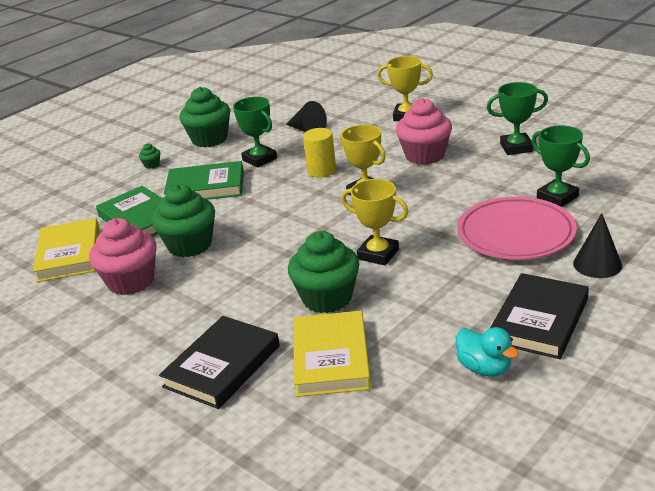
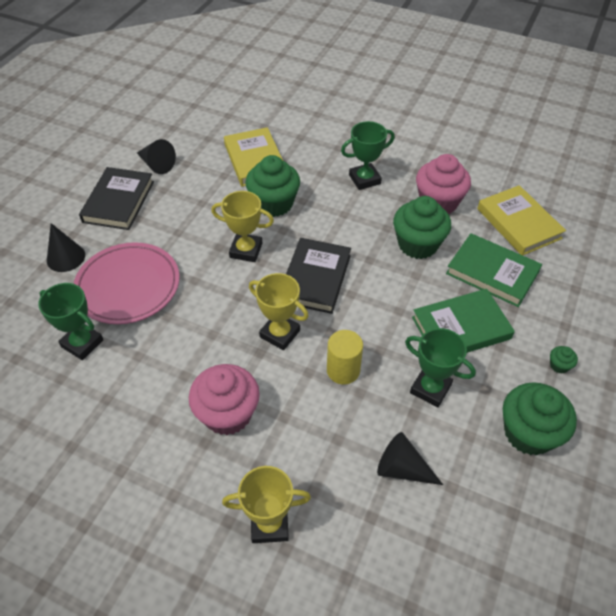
camera: 160 degrees right, 20 degrees up
(222, 366) = (323, 147): black book -> black book (315, 278)
(484, 368) = (157, 164): turquoise duck -> black cone
(516, 147) = (115, 441): green trophy -> green trophy (364, 179)

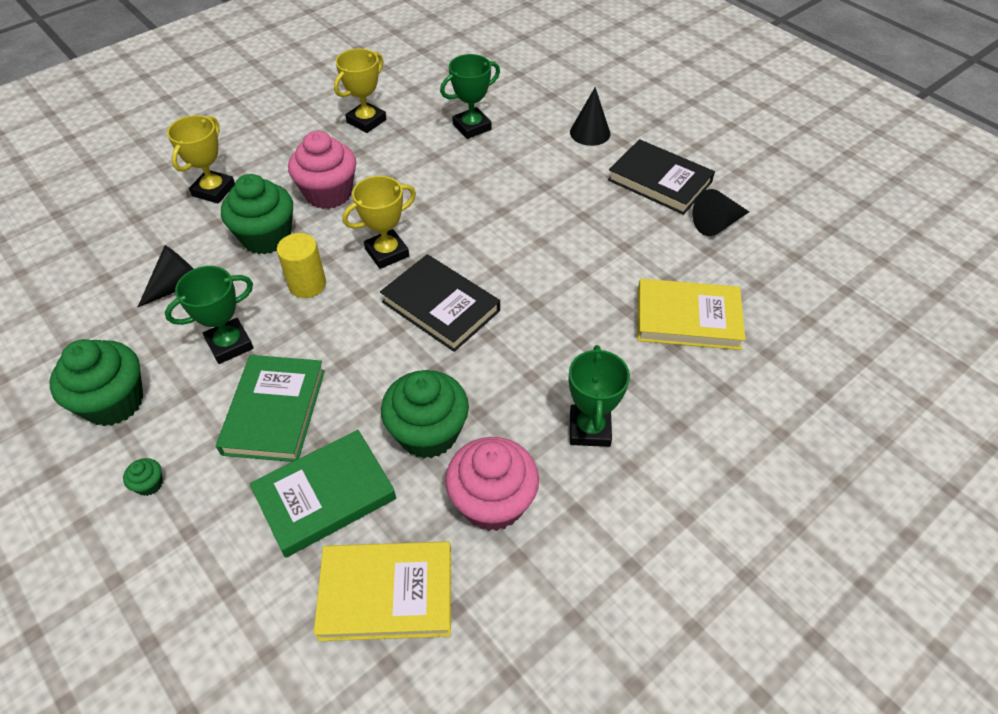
camera: 115 degrees right, 0 degrees up
(128, 286) = (523, 165): pink plate -> none
(246, 250) = (521, 261): yellow trophy -> yellow trophy (366, 121)
(274, 204) = (588, 310): green cupcake -> green cupcake (266, 237)

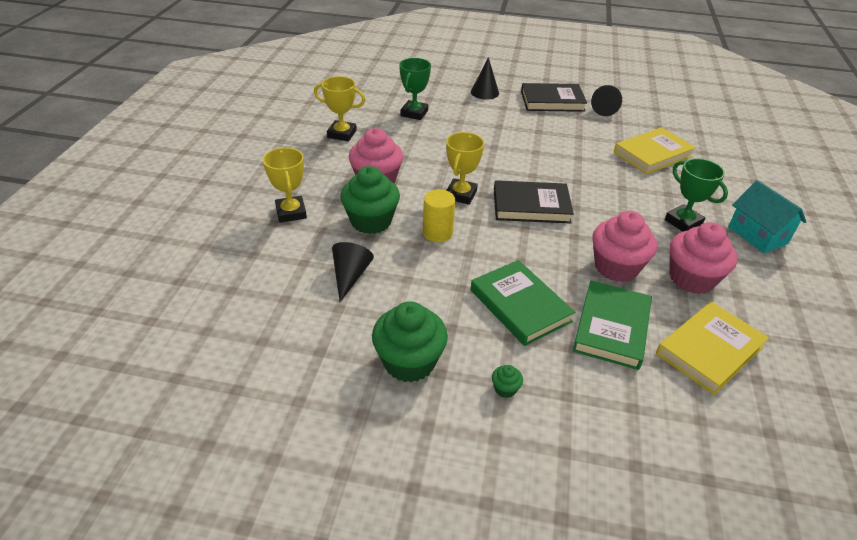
camera: 40 degrees left, 10 degrees down
(229, 344) = (437, 288): green trophy -> none
(366, 121) = (342, 134): yellow trophy -> yellow trophy turned 75 degrees counterclockwise
(428, 433) = (616, 267): green cupcake -> pink cupcake
(663, 505) = (757, 235): none -> turquoise house

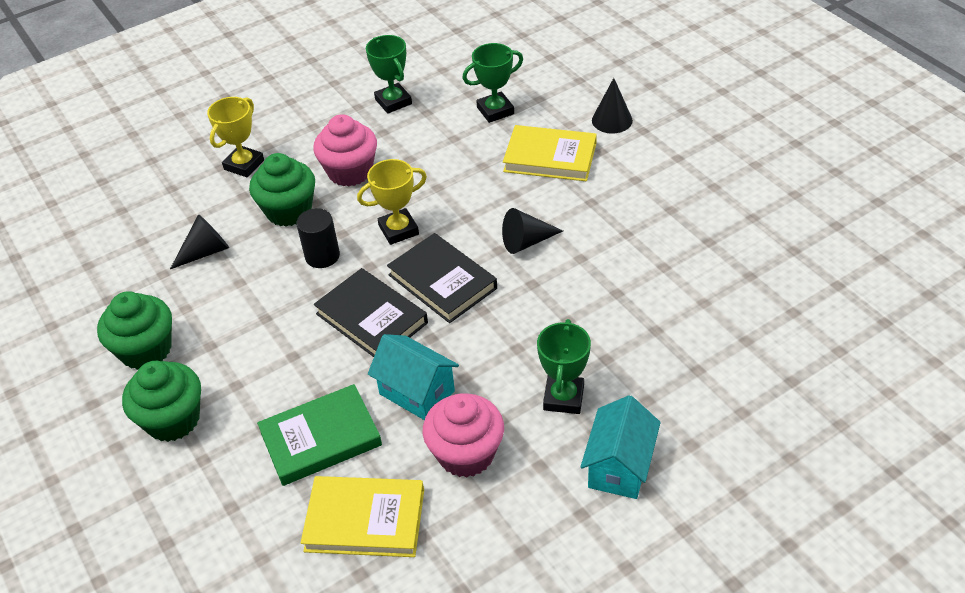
camera: 50 degrees right, 5 degrees up
(342, 134) = (393, 102): yellow trophy -> green trophy
(437, 233) = (322, 256): yellow cylinder -> black cylinder
(505, 389) = (173, 420): green cupcake -> green cupcake, size x2.43
(520, 306) = (283, 366): green book -> none
(552, 101) = (673, 171): black book -> black book (371, 318)
(605, 109) = (722, 216): black cone -> black cone (526, 242)
(616, 267) = (417, 392): pink cupcake -> turquoise house
(652, 154) = (675, 304): yellow book -> yellow book (550, 157)

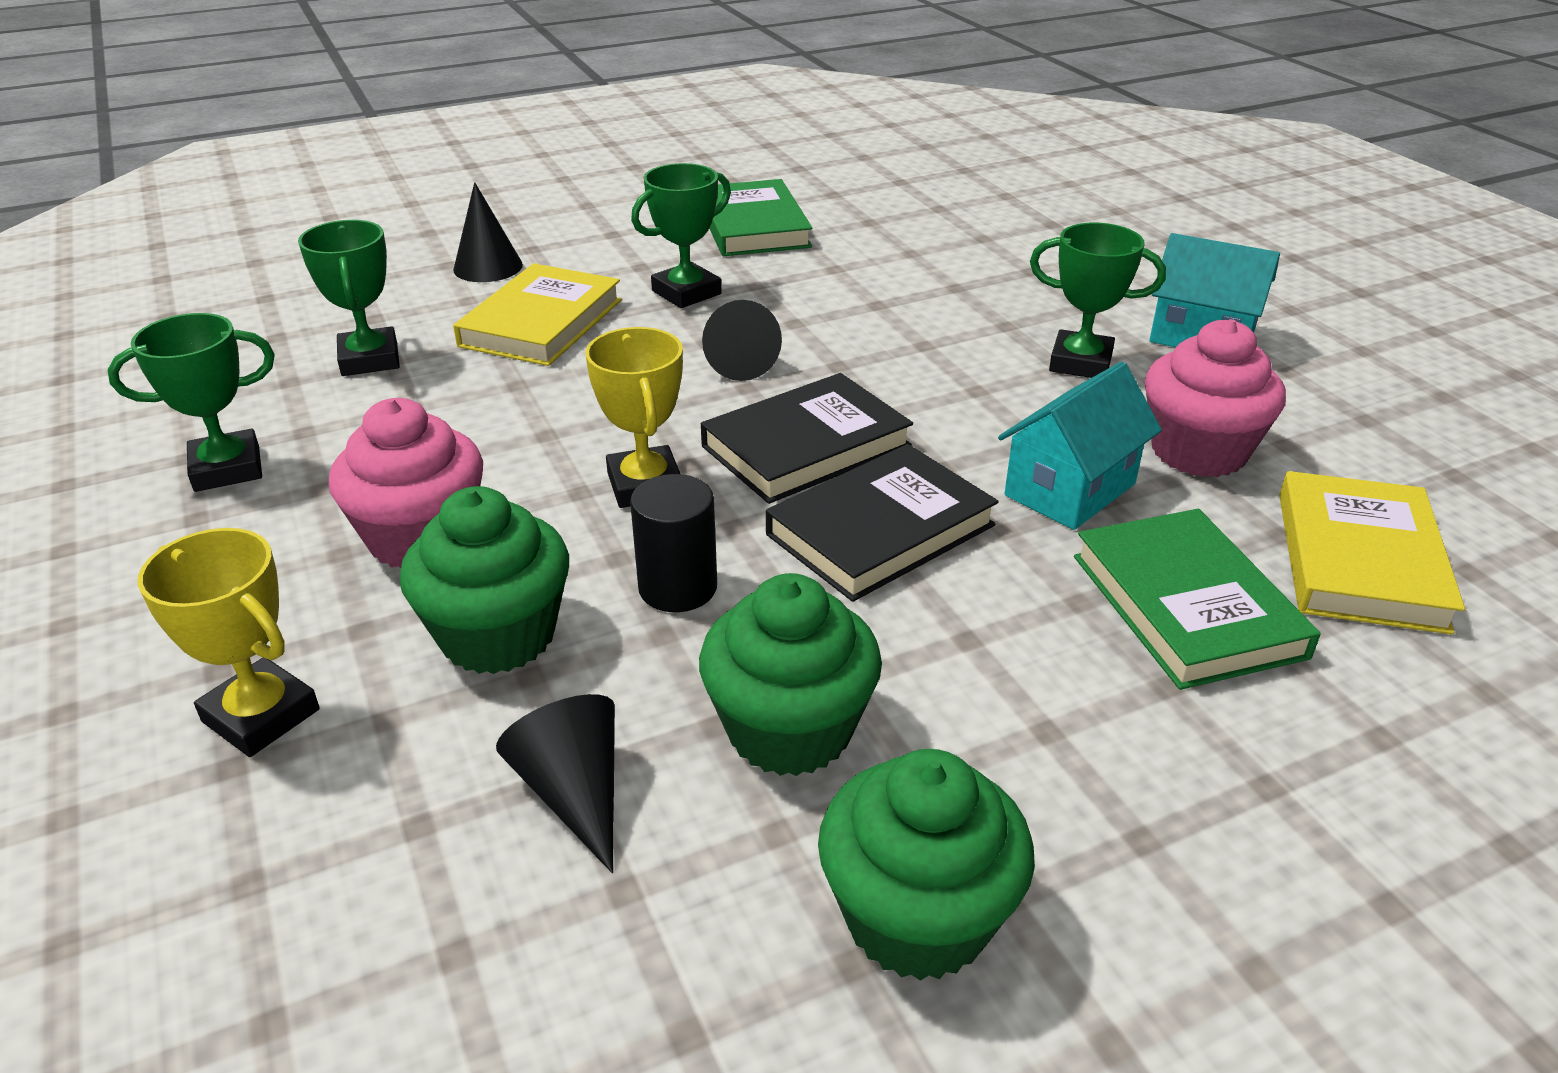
camera: 85 degrees left, 10 degrees down
(173, 420) = (1157, 846): green cupcake -> green cupcake (789, 730)
(605, 205) = (686, 292): none -> green trophy
(716, 218) = (753, 226): none -> green book

